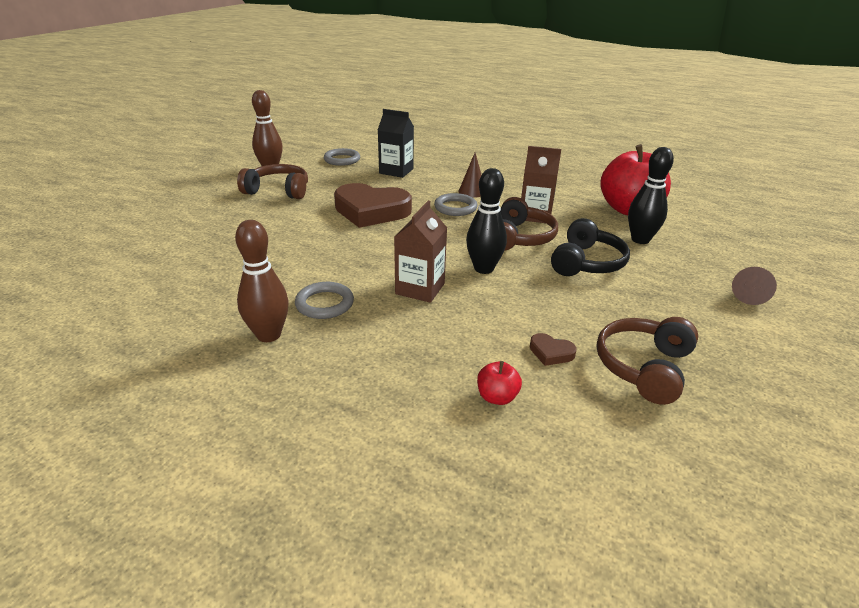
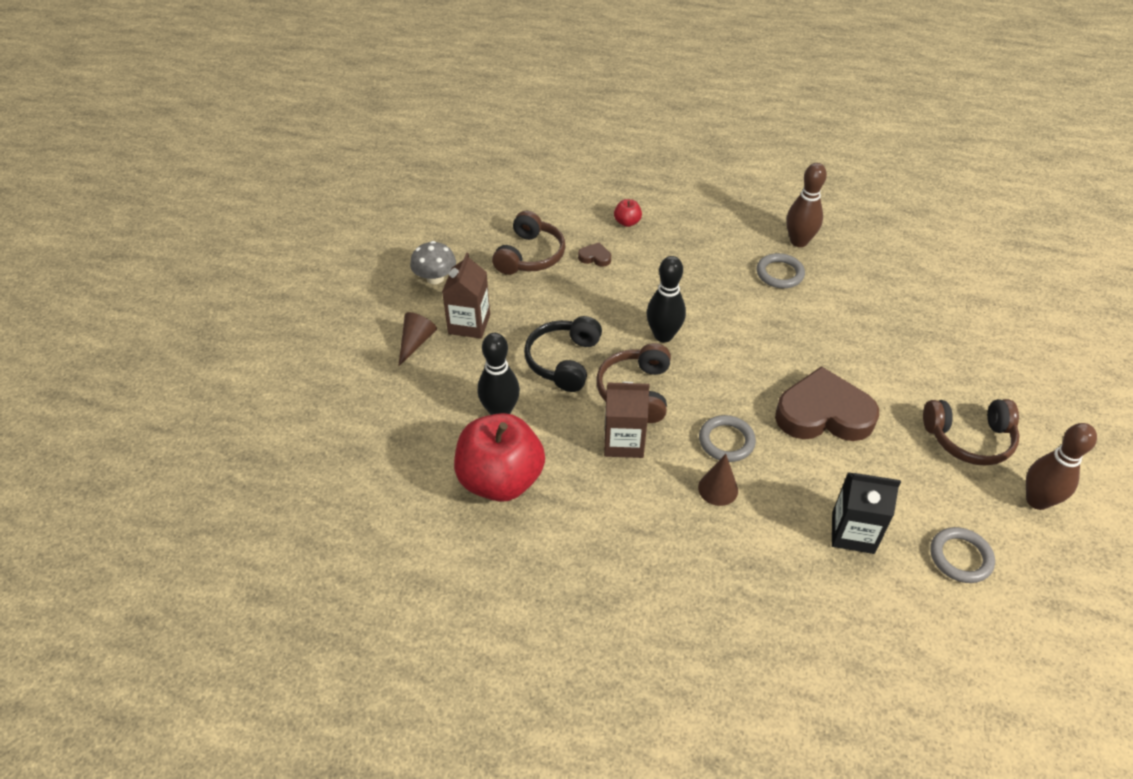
camera: 170 degrees right, 15 degrees up
(420, 289) = (712, 301): brown carton -> brown carton (469, 324)
(768, 356) = (435, 278): none -> grey mushroom

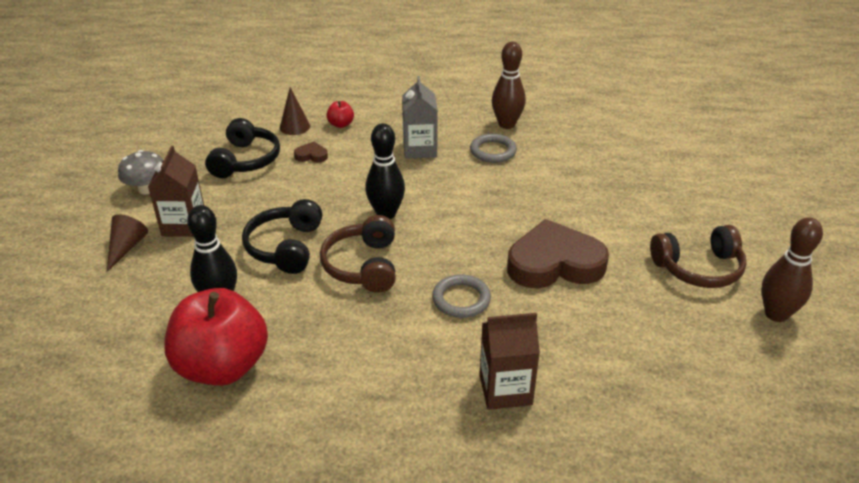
camera: 10 degrees left, 10 degrees down
(530, 255) = (245, 160): brown headphones -> black headphones
(623, 442) = (354, 313): brown carton -> brown carton (505, 390)
(704, 262) = (420, 149): none -> grey carton
(718, 489) = (458, 344): brown cone -> brown cone (295, 127)
(853, 532) = (603, 367): black carton -> none
(960, 557) = (715, 376): grey ring -> none

